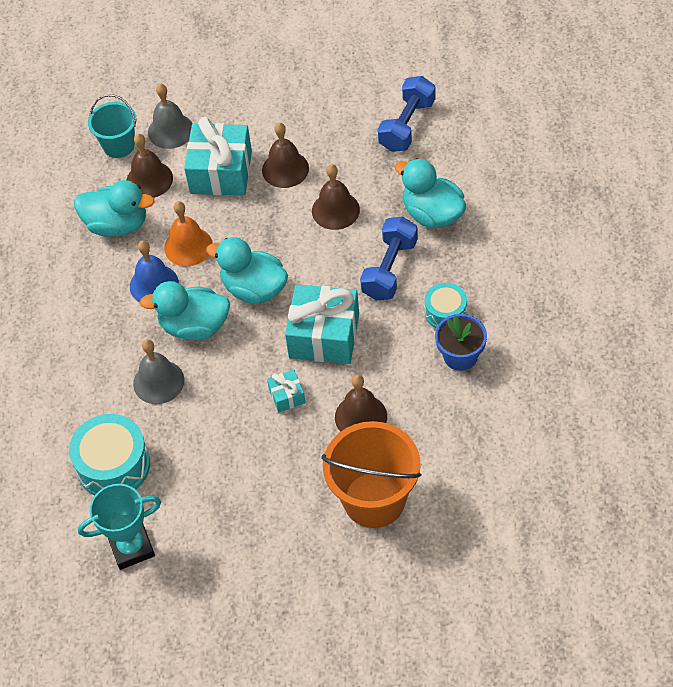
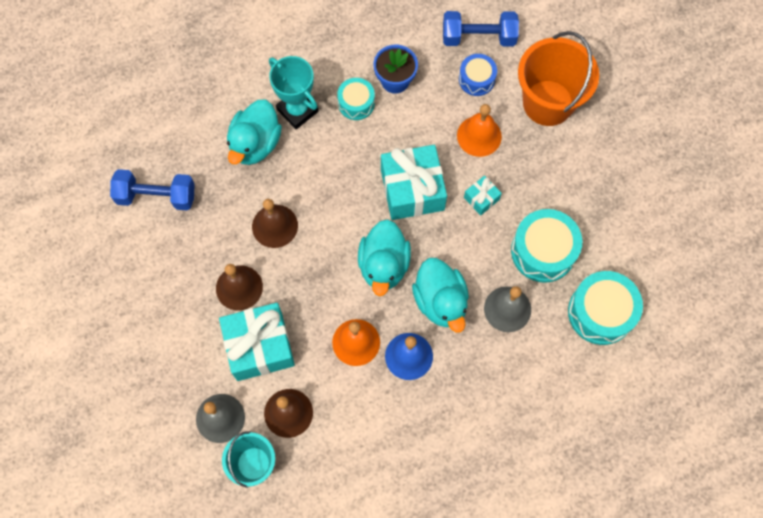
camera: 115 degrees left, 15 degrees up
(117, 225) = (352, 421): turquoise duck -> none
(131, 547) = (665, 266): turquoise trophy -> turquoise trophy (297, 110)
(203, 434) = (543, 251): none -> turquoise drum
(361, 417) = (479, 136): brown bell -> orange bell
(390, 269) = (326, 160): blue dumbbell -> blue dumbbell (478, 37)
(431, 436) = (476, 79): none -> blue drum

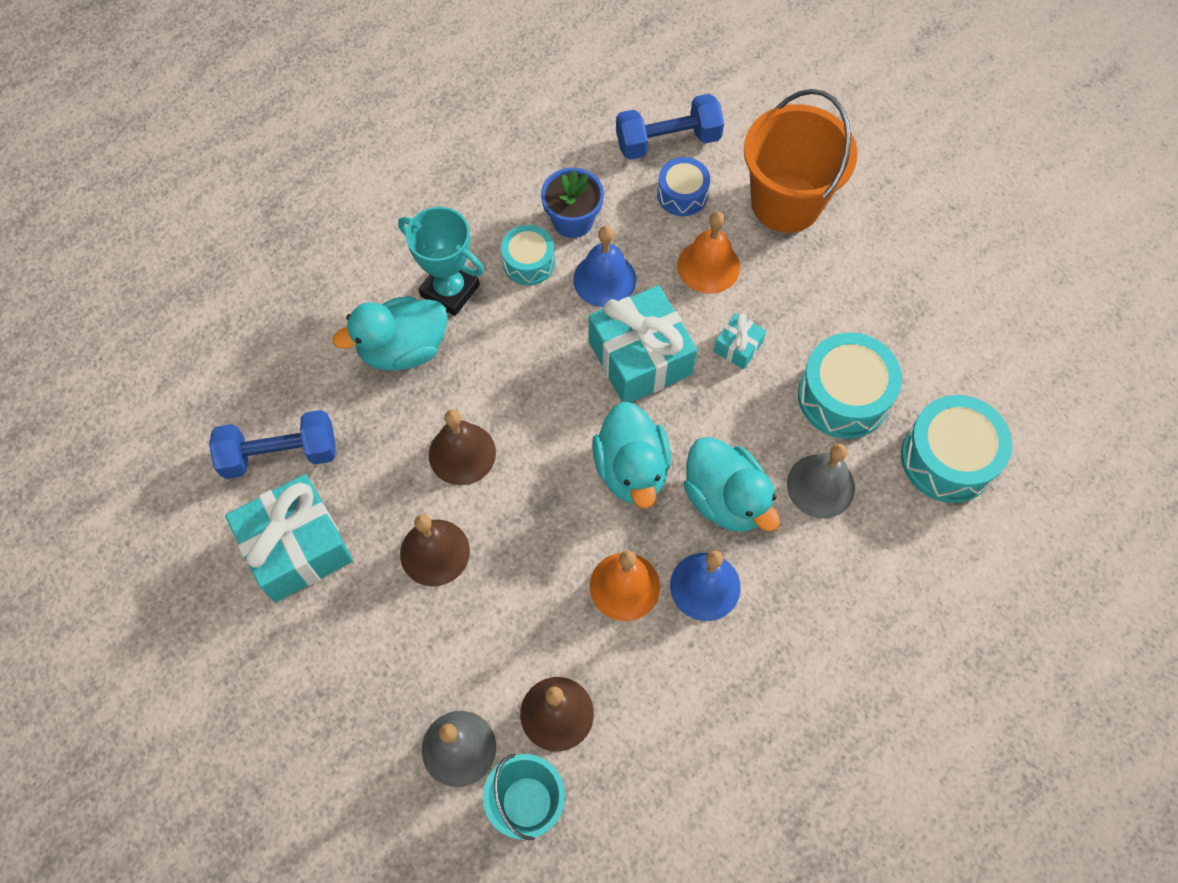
camera: 15 degrees left, 5 degrees down
(255, 144) = (403, 349): turquoise duck -> turquoise duck turned 60 degrees clockwise
(259, 346) = (488, 629): turquoise gift -> turquoise gift (297, 547)
(404, 128) = (604, 279): none -> blue bell

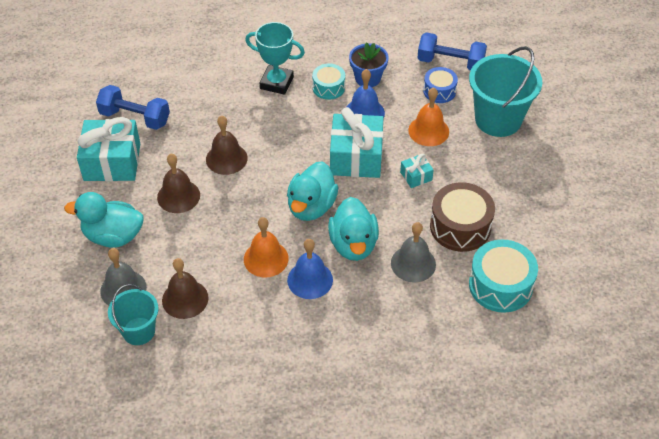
camera: 30 degrees right, 15 degrees down
(403, 349) = (232, 98): turquoise duck -> turquoise duck (113, 236)
(450, 290) = (276, 83): turquoise trophy -> turquoise trophy turned 45 degrees counterclockwise
(786, 203) = (498, 119): orange bucket -> turquoise bucket
(843, 396) = (460, 227): turquoise drum -> brown drum

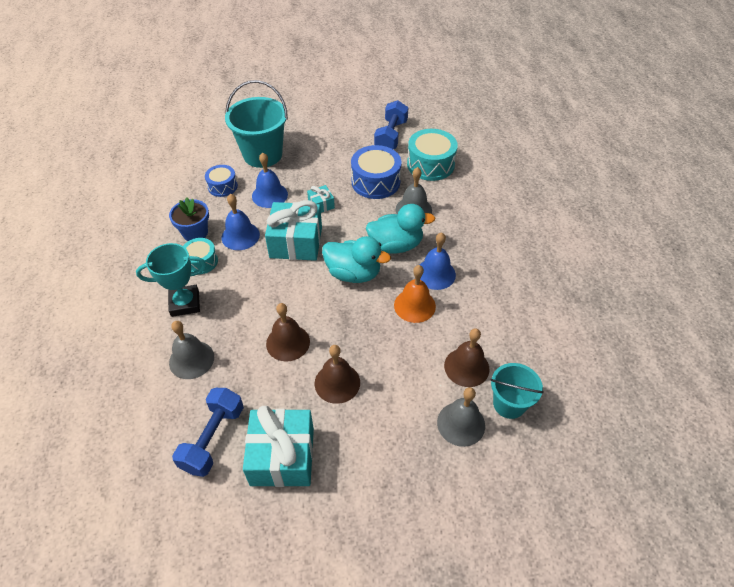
camera: 90 degrees left, 0 degrees up
(113, 236) = (392, 442): turquoise duck -> none
(213, 95) = (191, 359): none -> grey bell
(276, 83) = (185, 303): turquoise trophy -> turquoise trophy turned 60 degrees clockwise
(428, 131) = (269, 195): orange bell -> blue bell
(450, 63) = (188, 178): blue dumbbell -> blue dumbbell (391, 136)
(460, 227) = (375, 182): brown drum -> blue drum

